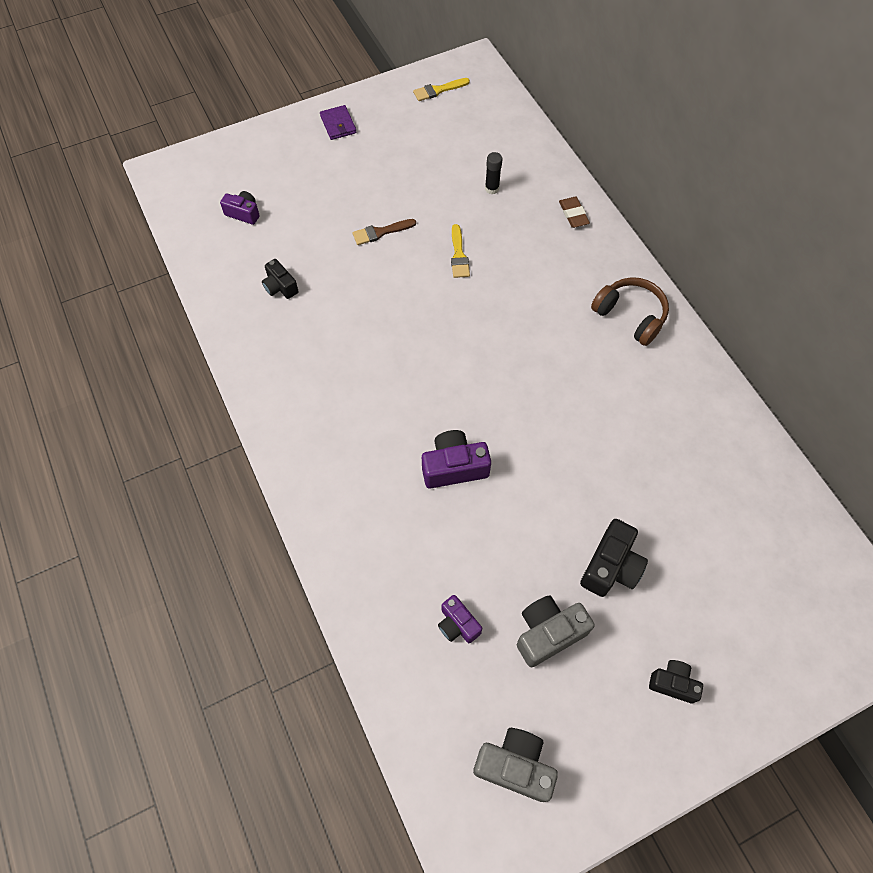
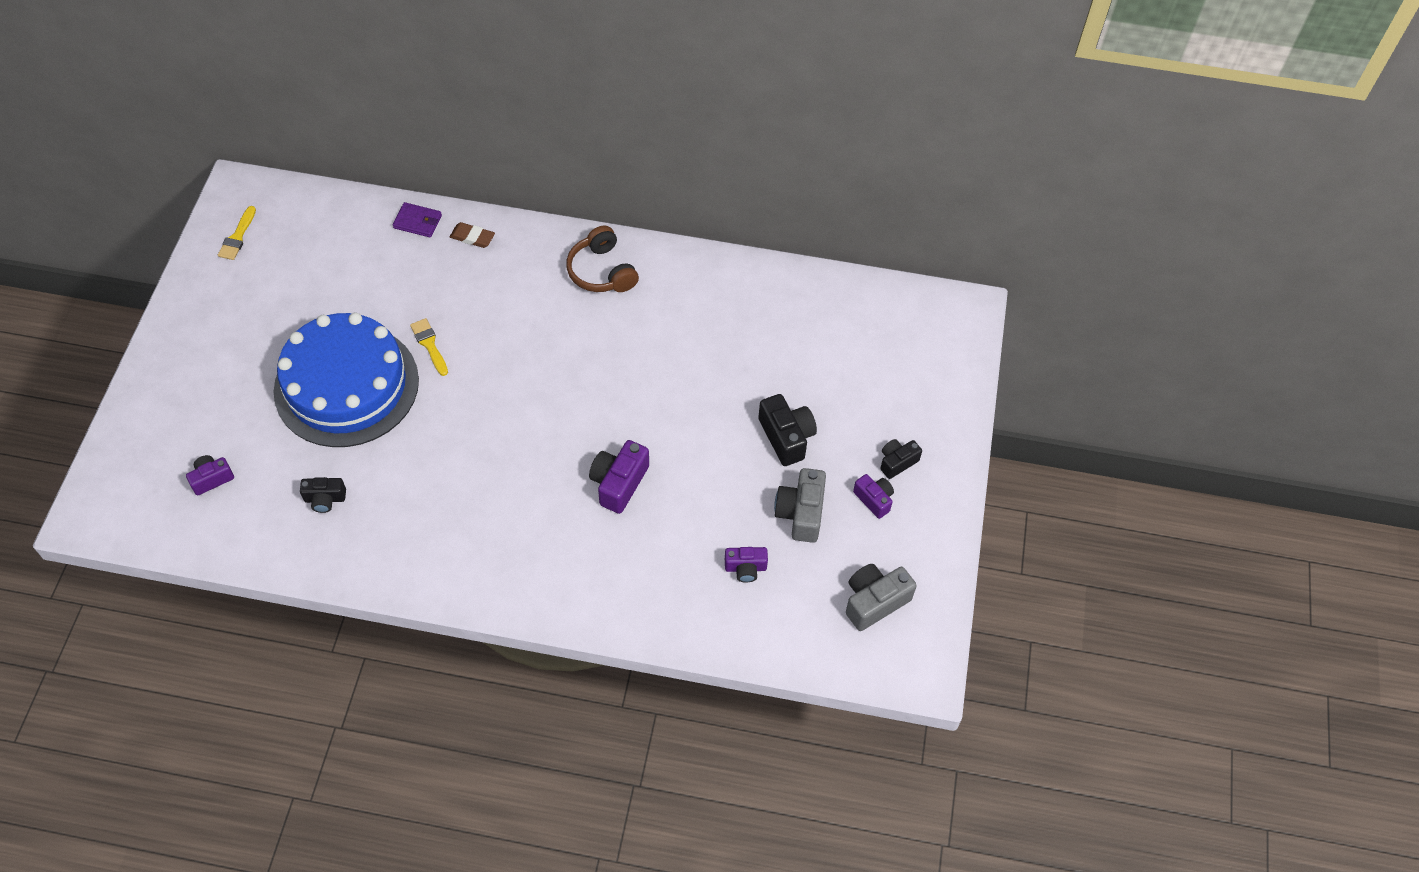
camera: 55 degrees left, 5 degrees down
(338, 124) = (190, 338): purple wallet -> purple wallet (418, 222)
(380, 232) = (346, 385): brown brush -> blue cake
(459, 255) = (429, 344): yellow brush -> yellow brush turned 150 degrees counterclockwise
(492, 188) = (387, 274): black glue stick -> none
(616, 689) = (874, 499): none -> purple camera
(630, 316) = (602, 271): brown headphones -> brown headphones turned 105 degrees counterclockwise

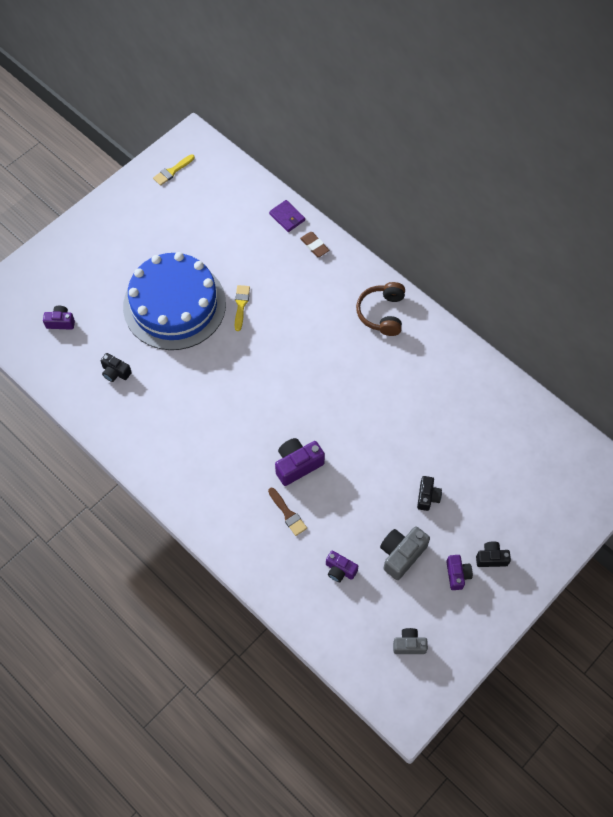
camera: 35 degrees right, 5 degrees up
(645, 542) = (288, 514): none -> brown brush
(786, 437) = (427, 497): black camera -> black camera, size x0.63
(874, 602) = (409, 645): grey camera -> grey camera, size x0.63

